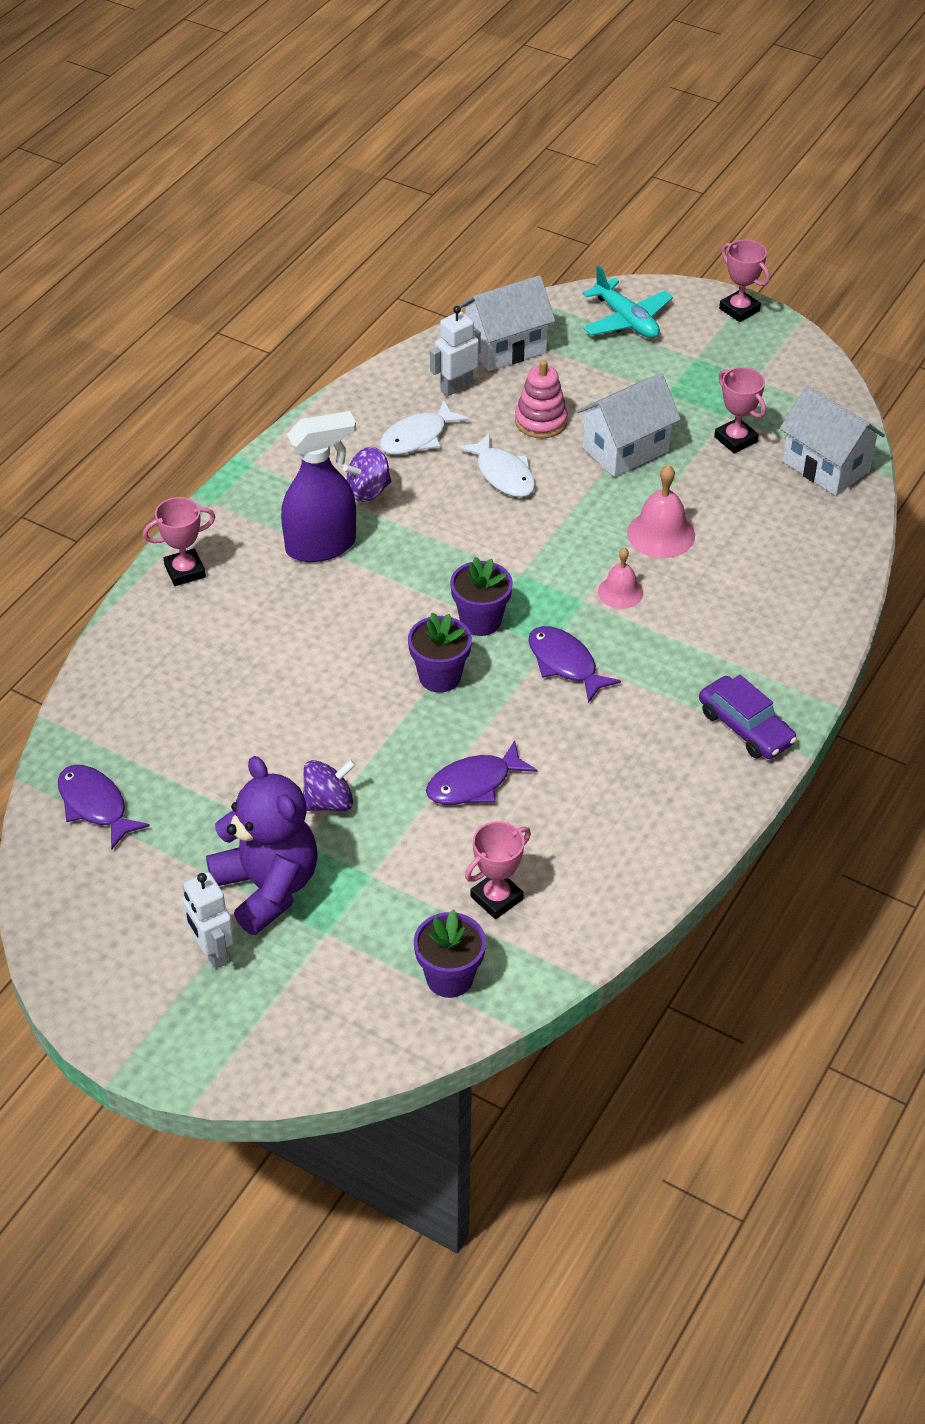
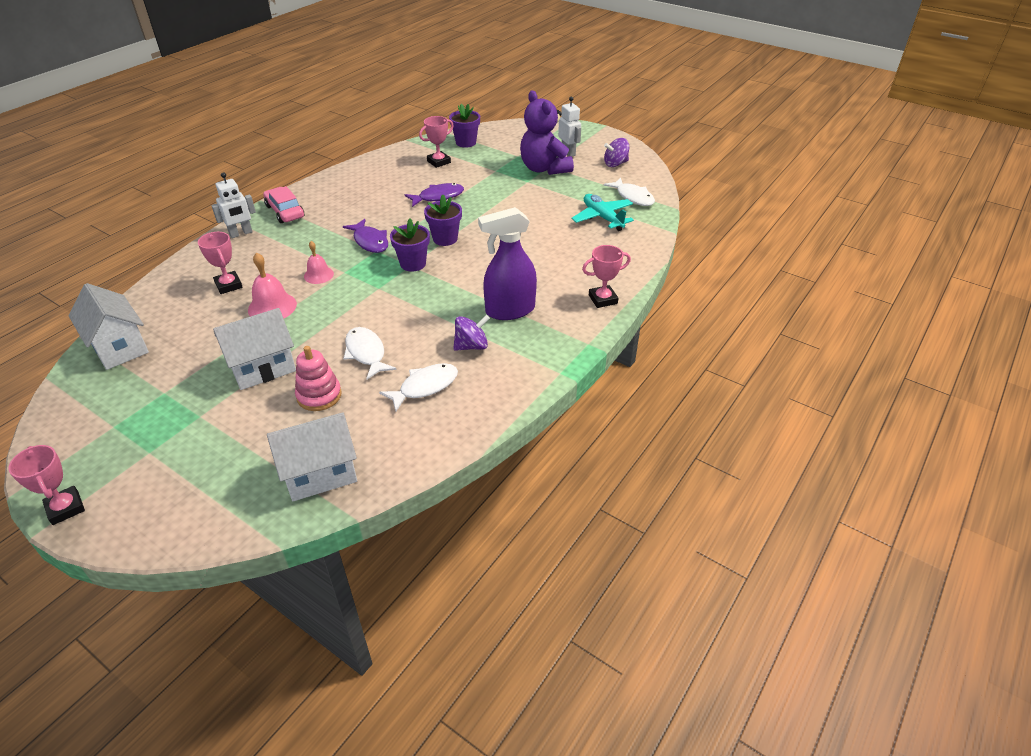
camera: 175 degrees left, 5 degrees down
(95, 805) = (633, 197): purple fish -> white fish
(328, 802) = (513, 193): purple spinning top -> purple spinning top (615, 164)
(456, 387) = (380, 432): white robot -> white robot (241, 233)
(626, 320) = (187, 501): turquoise plane -> turquoise plane (602, 218)
(735, 439) = (171, 372): pink trophy -> pink trophy (228, 285)
(745, 727) = (285, 211): purple car -> pink car

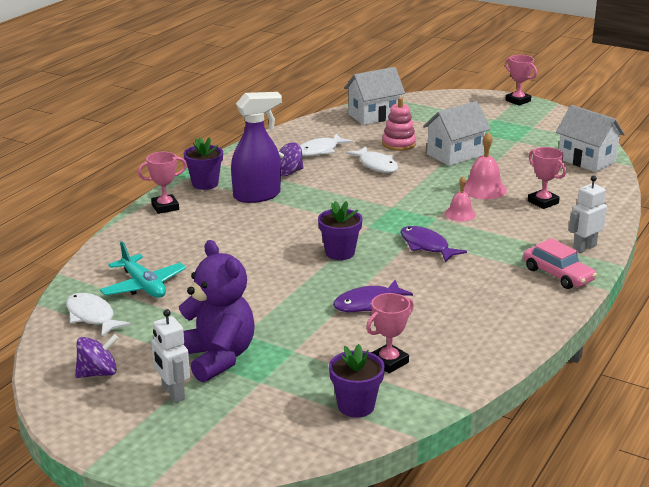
camera: 175 degrees right, 15 degrees down
(413, 264) = (366, 227): purple flower pot -> purple flower pot (205, 184)

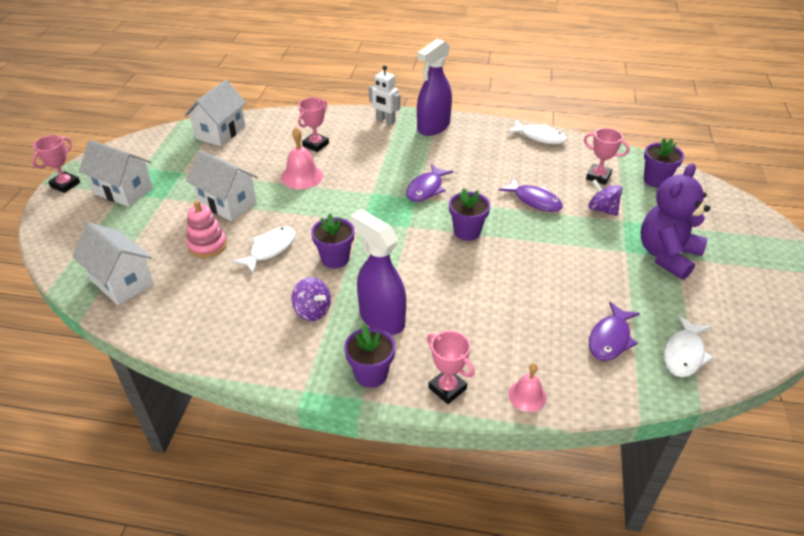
camera: 110 degrees left, 15 degrees up
(98, 373) = (746, 313): purple spinning top -> purple spinning top (602, 209)
(143, 286) = (610, 339): turquoise plane -> purple fish
(173, 393) = (725, 263): white robot -> none
(320, 151) = (242, 301): white fish -> white fish (539, 137)
(345, 188) = (335, 259): none -> purple flower pot
(460, 214) = (358, 181): pink bell -> pink bell (527, 395)
(497, 119) = (123, 191): none -> white house
(558, 274) = (433, 127): pink car -> purple spray bottle

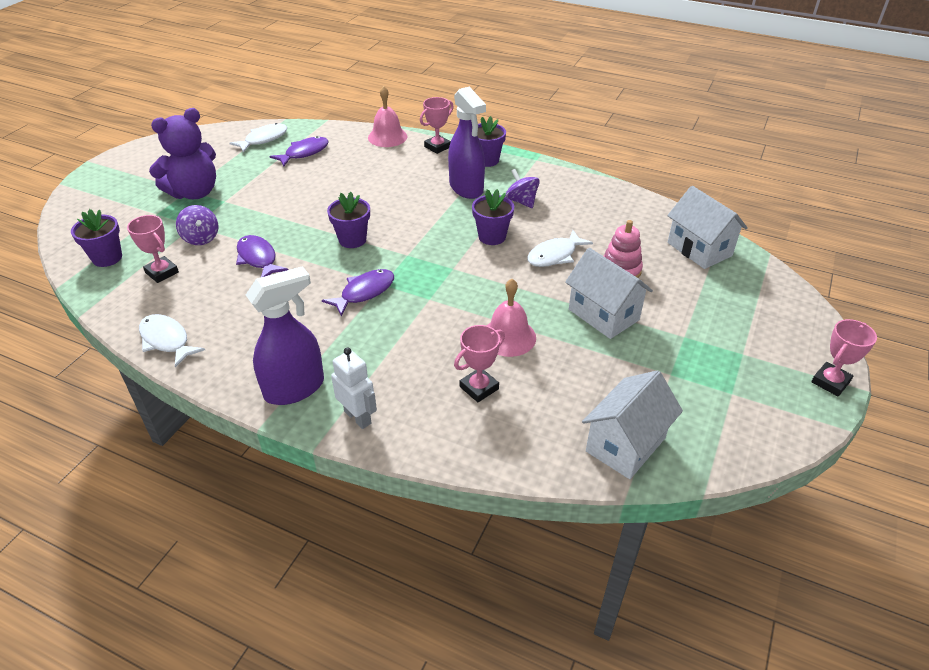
camera: 165 degrees left, 0 degrees up
(123, 191) = (742, 356): white house -> none
(447, 388) = (437, 147): pink trophy -> pink trophy turned 75 degrees clockwise
(527, 395) = (387, 137): pink bell -> pink bell, size x1.53

